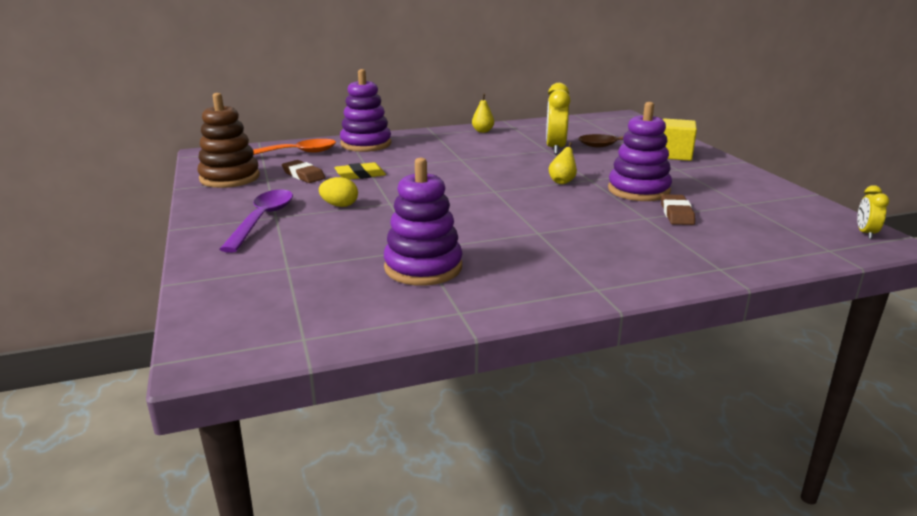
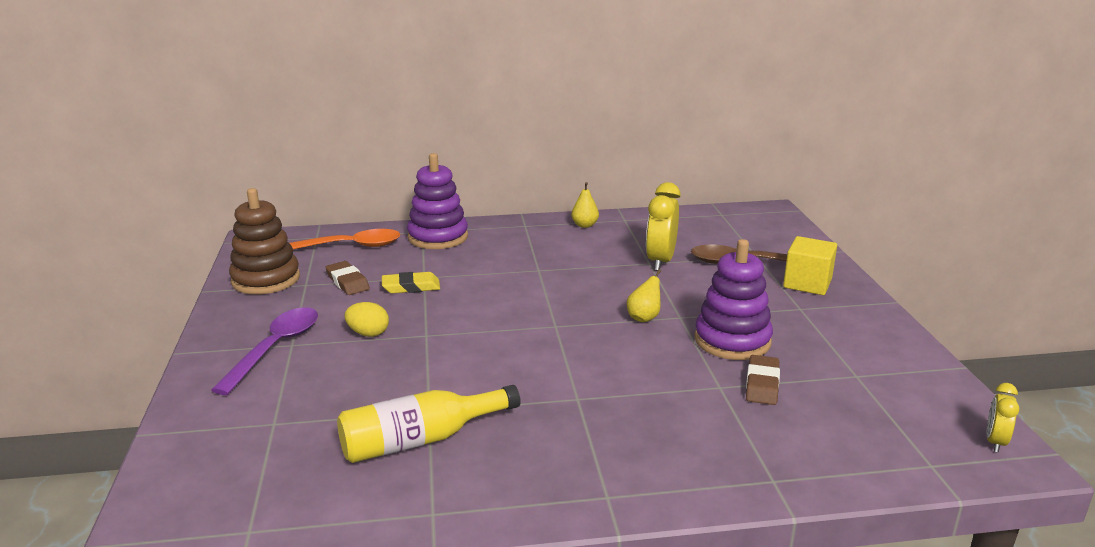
camera: 10 degrees right, 0 degrees up
(423, 267) = (421, 440): purple stacking toy -> yellow bottle

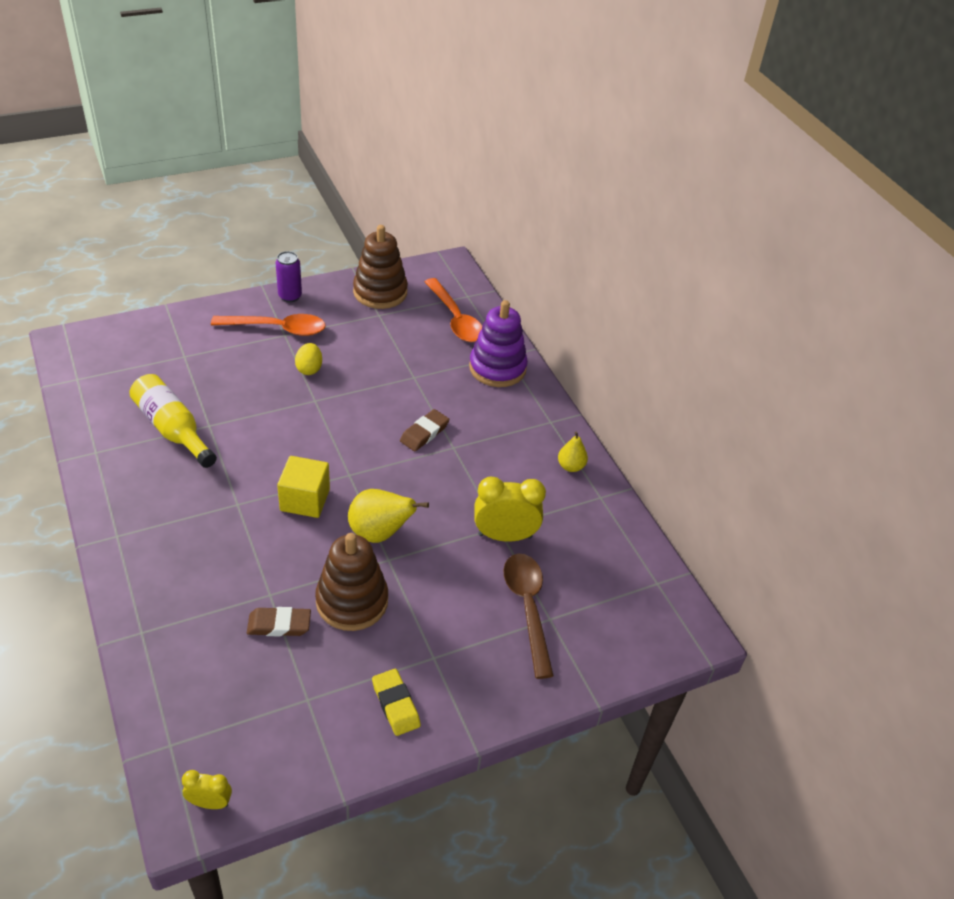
camera: 70 degrees right, 20 degrees up
(218, 335) = (290, 296): none -> purple can
(275, 348) = (277, 328): purple spoon -> orange spoon
(347, 282) = (390, 336): brown eraser -> brown eraser (424, 433)
(411, 287) = (393, 373): yellow eraser -> yellow eraser (395, 704)
(644, 318) = (379, 533): yellow pear -> yellow pear, size x1.67
(732, 341) = (352, 601): purple stacking toy -> brown stacking toy
(807, 283) = (495, 665): yellow cube -> yellow cube (305, 500)

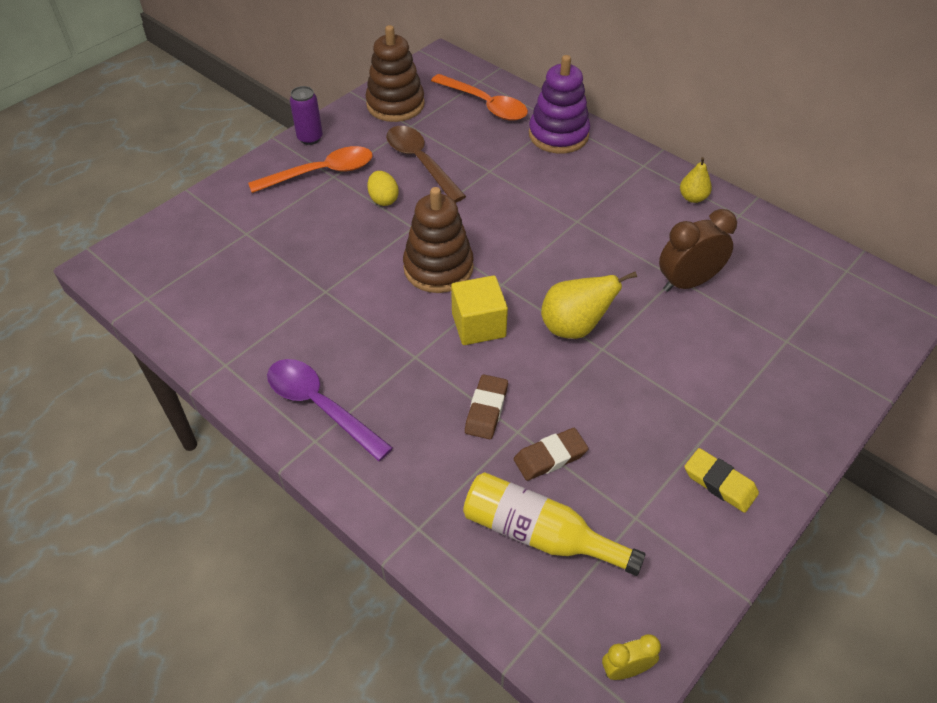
camera: 20 degrees left, 5 degrees up
(139, 512) = (320, 406): none -> purple spoon
(173, 429) = (290, 309): yellow bottle -> yellow bottle (539, 534)
(352, 601) = (600, 403): brown stacking toy -> brown stacking toy (438, 268)
(424, 433) = (540, 218): brown eraser -> brown eraser (486, 409)
(505, 536) = (687, 282): yellow clock -> brown clock
(527, 608) = (760, 339): brown spoon -> brown spoon (420, 162)

